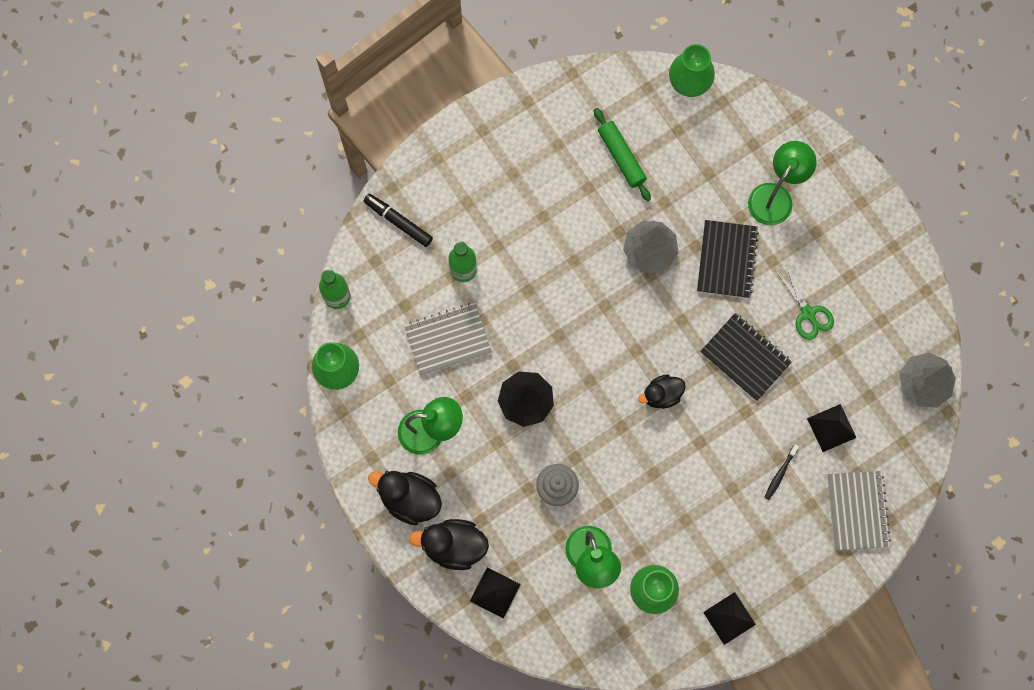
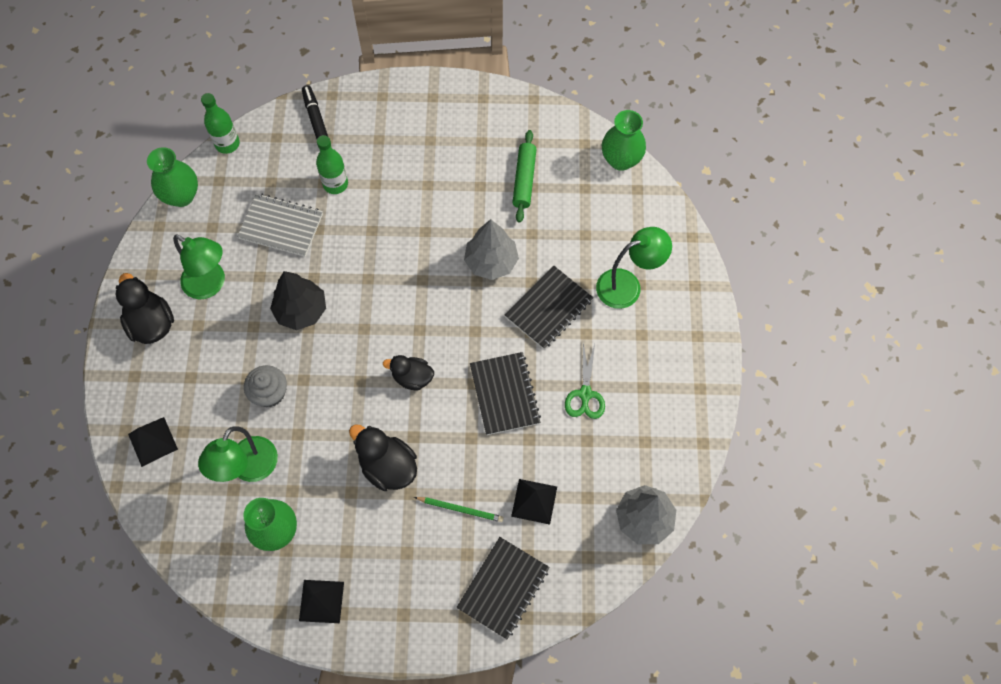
camera: 35 degrees right, 10 degrees down
(453, 546) = (153, 382): black duck -> black duck (388, 466)
(780, 474) = (460, 509): black toothbrush -> green pencil
(857, 511) = (503, 588): grey notebook -> black notebook

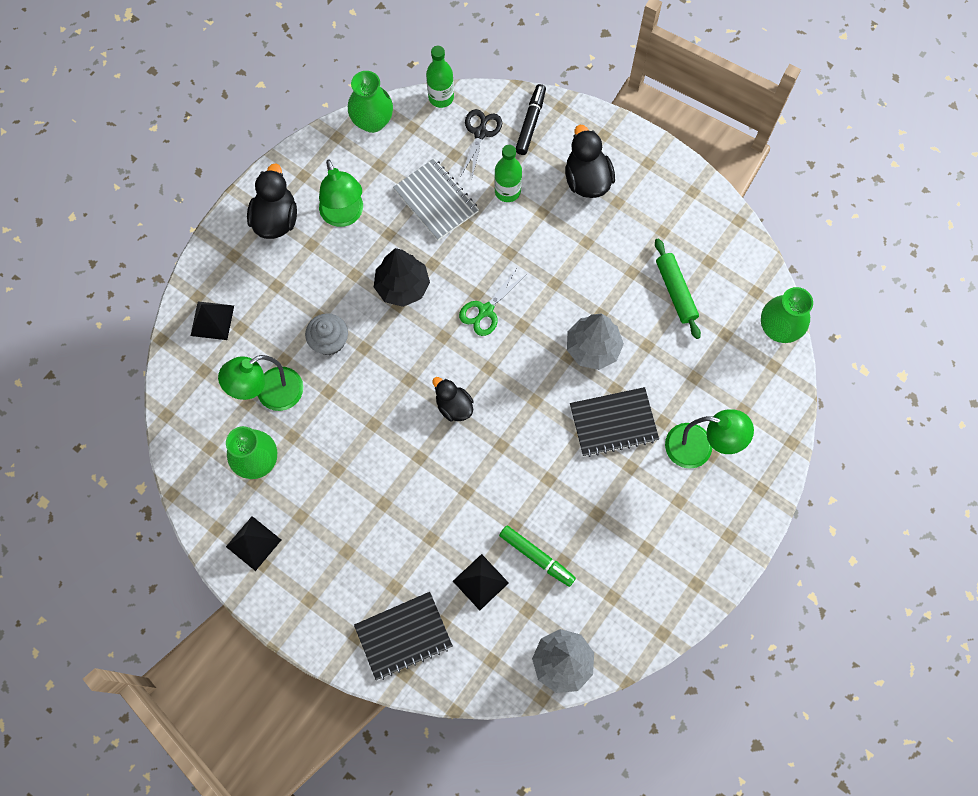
camera: 35 degrees right, 5 degrees up
(280, 152) = (480, 133): none -> black scissors
(388, 466) = (381, 468): black duck -> black duck (587, 180)
(460, 509) = (415, 545): green pencil -> none
(504, 394) = (521, 473): black notebook -> none
(524, 180) = (675, 291): green rolling pin -> green rolling pin turned 60 degrees counterclockwise
(564, 451) = (537, 557): none -> green marker
(585, 394) = (590, 520): green scissors -> green scissors (485, 311)

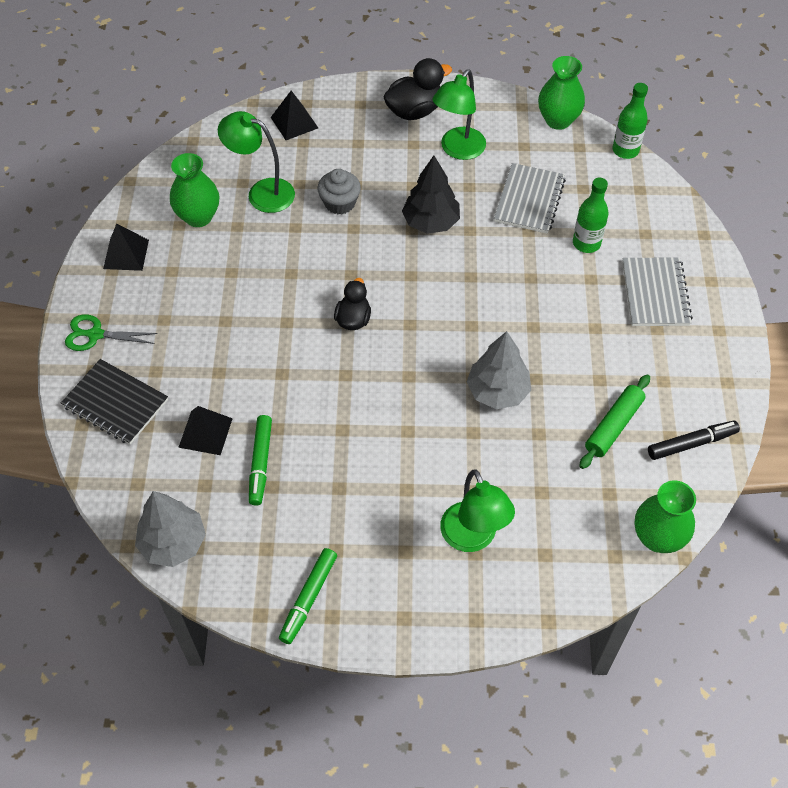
camera: 55 degrees right, 15 degrees down
(480, 133) = (621, 194): black scissors -> none
(485, 311) = (461, 291): green scissors -> green scissors (95, 334)
(530, 123) = (666, 222): black marker -> black marker (691, 443)
(587, 180) = (655, 293): black duck -> grey notebook
(613, 423) = (439, 450): black notebook -> none
(672, 591) = (308, 598): none -> green marker

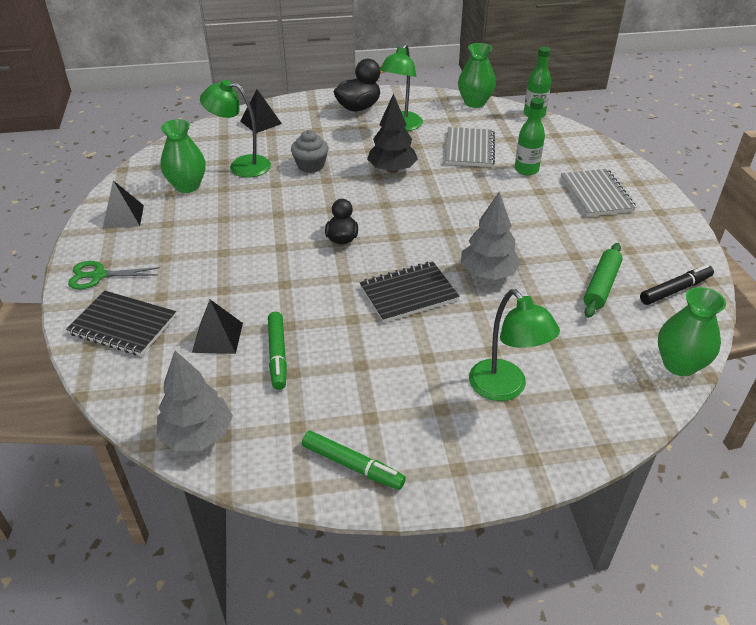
camera: 10 degrees left, 15 degrees down
(308, 598) = (352, 465): green marker -> green marker turned 75 degrees counterclockwise
(407, 406) = (408, 294): none -> black notebook

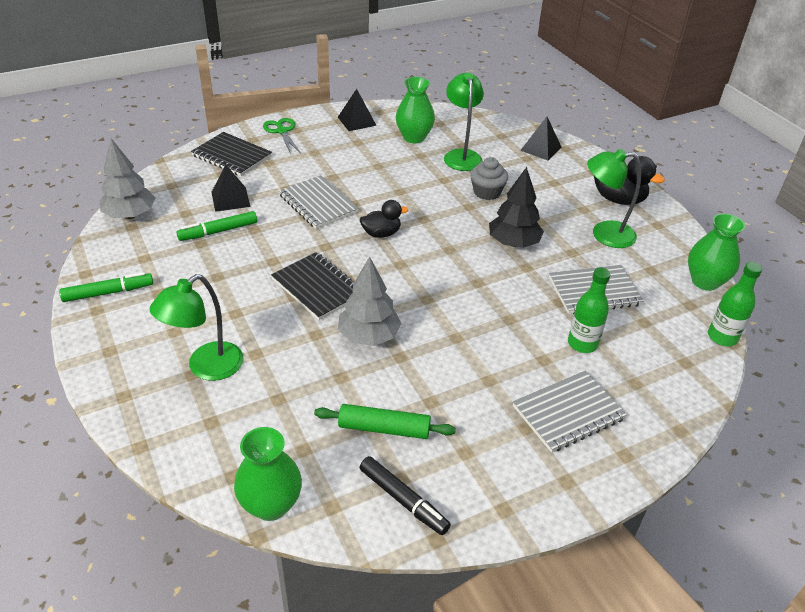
camera: 70 degrees right, 0 degrees up
(123, 325) = (232, 156): black notebook -> black notebook turned 60 degrees counterclockwise
(268, 271) = (318, 204): none -> grey notebook
(352, 465) = (108, 292): green marker -> green marker turned 120 degrees counterclockwise

